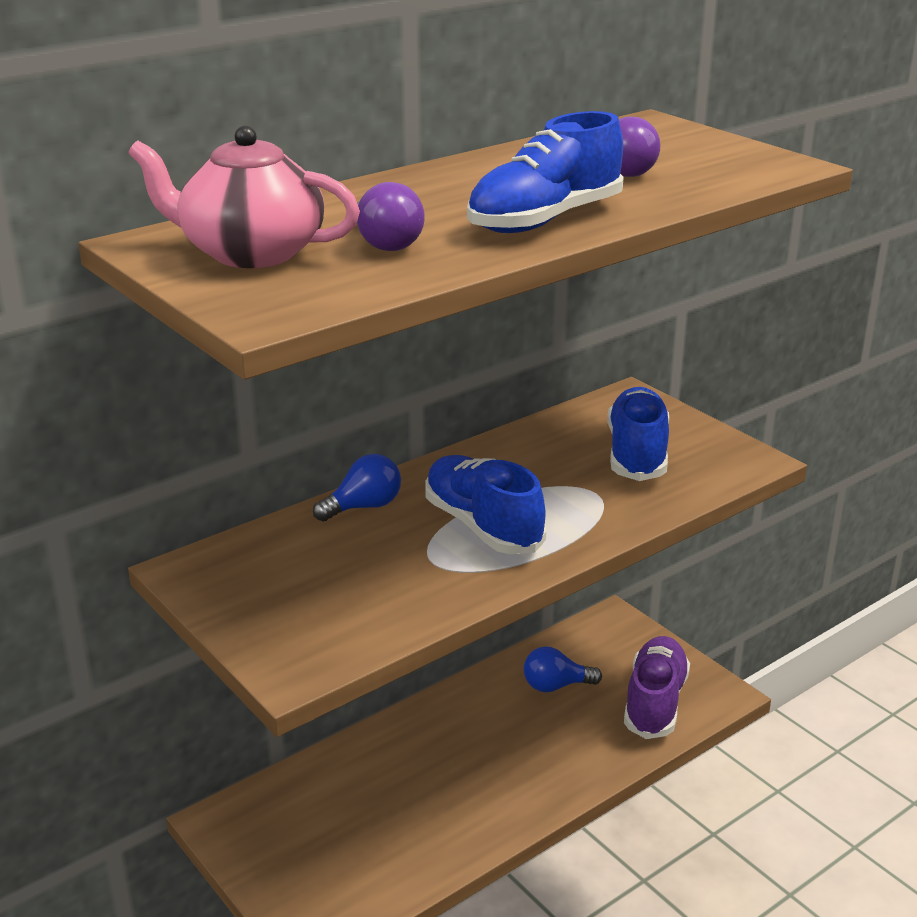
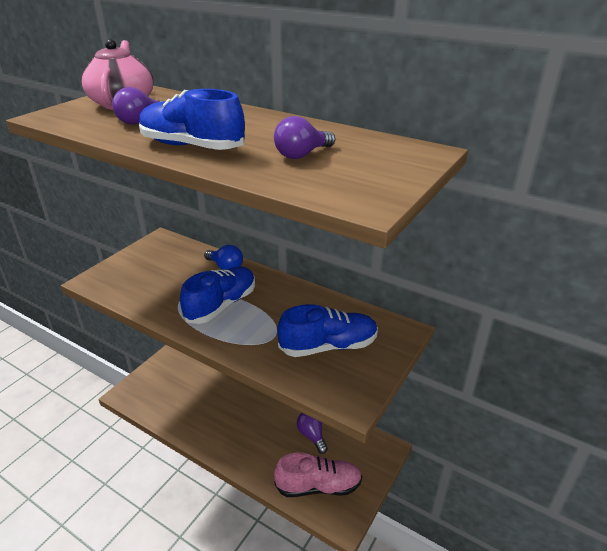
camera: 70 degrees right, 5 degrees up
(556, 686) = (312, 435): blue light bulb -> purple light bulb
(655, 702) = (318, 486): purple shoe -> pink shoe

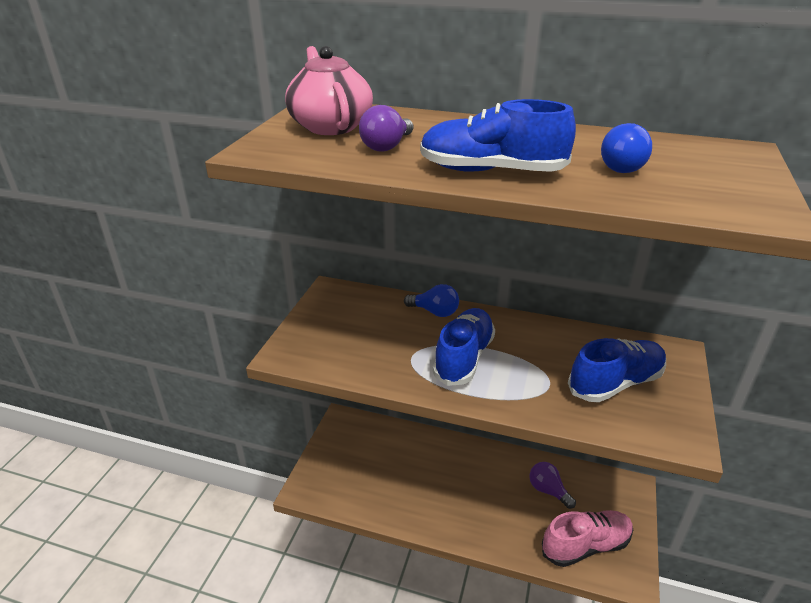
camera: 15 degrees left, 0 degrees up
(302, 155) = (625, 167): purple light bulb -> blue light bulb

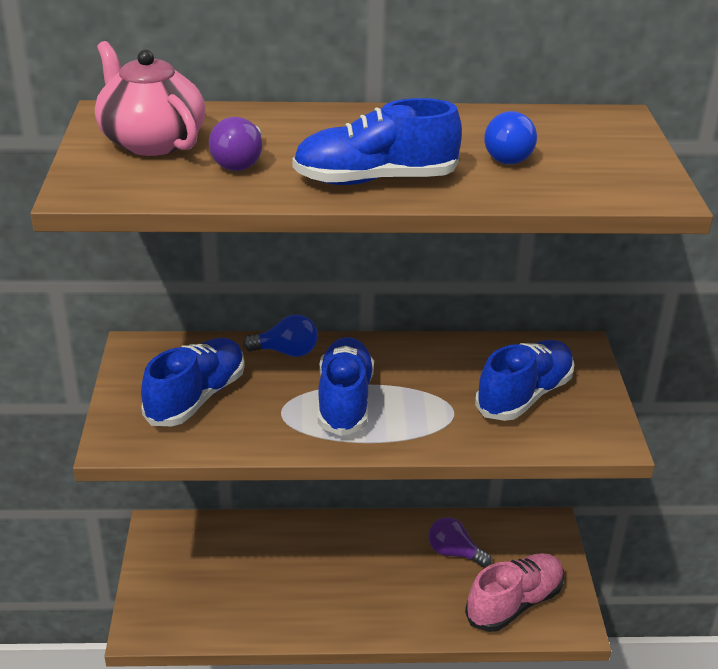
camera: 20 degrees left, 0 degrees up
(354, 333) = (196, 398): none -> blue shoe

